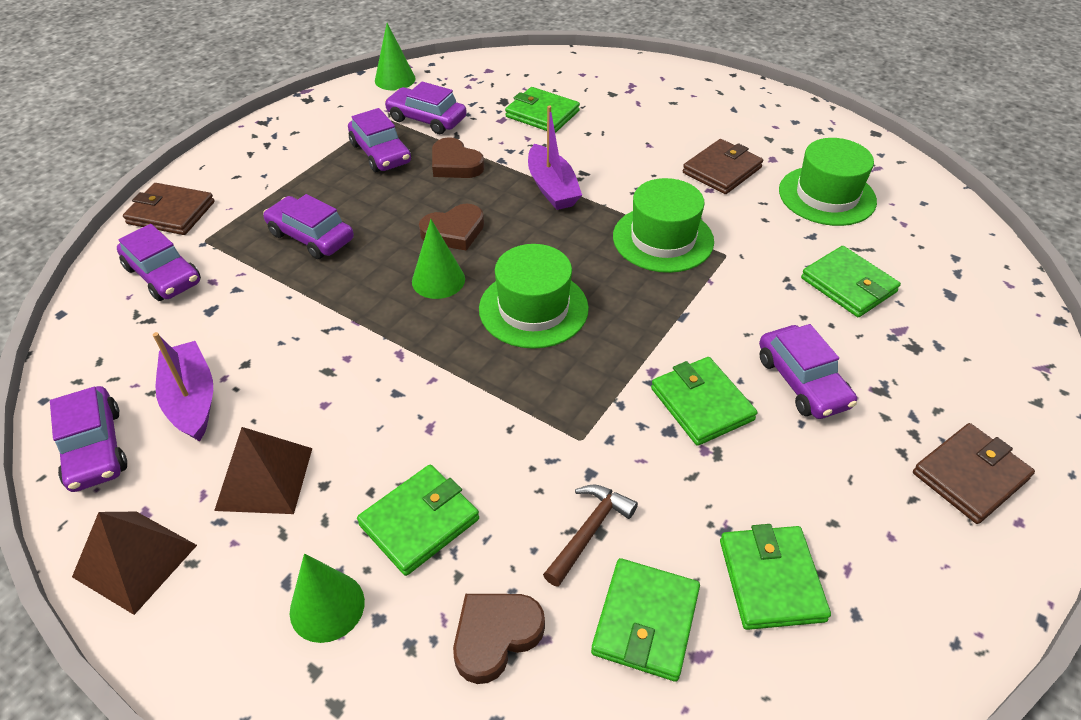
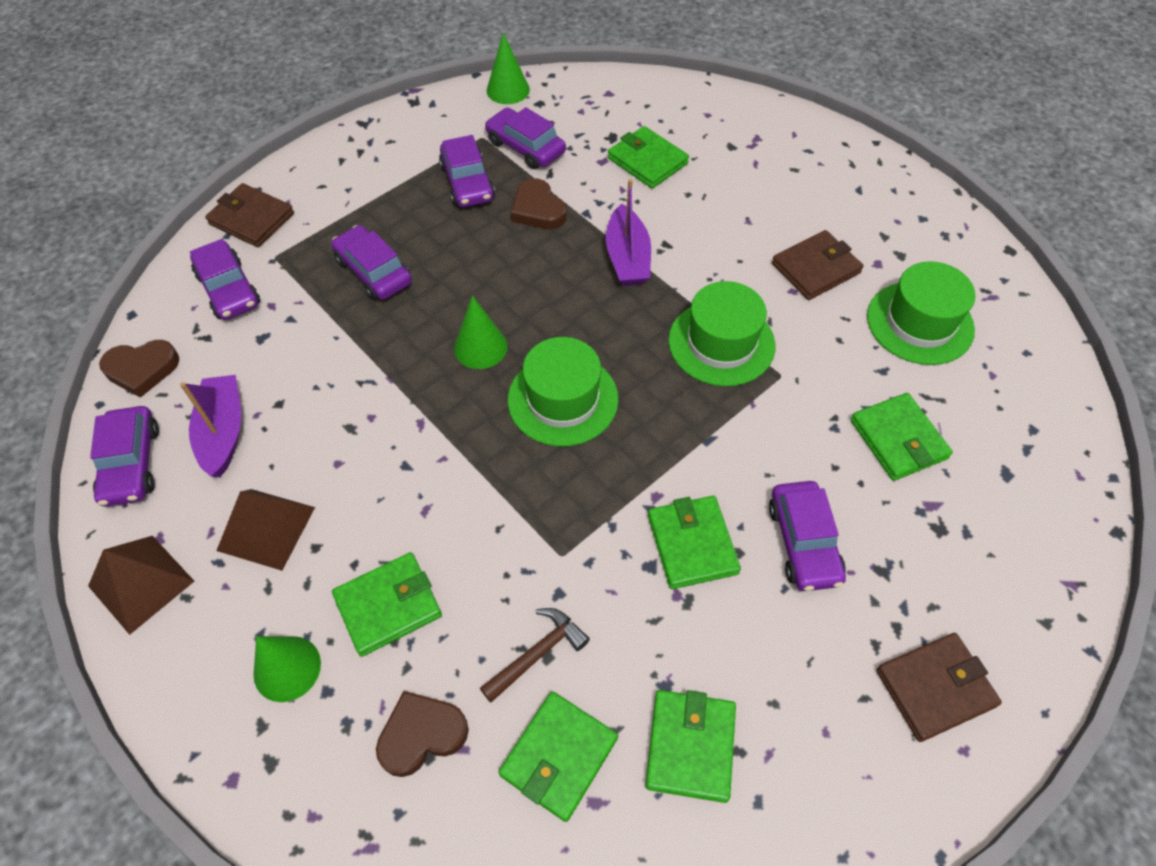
camera: 15 degrees right, 10 degrees up
(454, 231) = (512, 292): brown heart -> brown heart (142, 369)

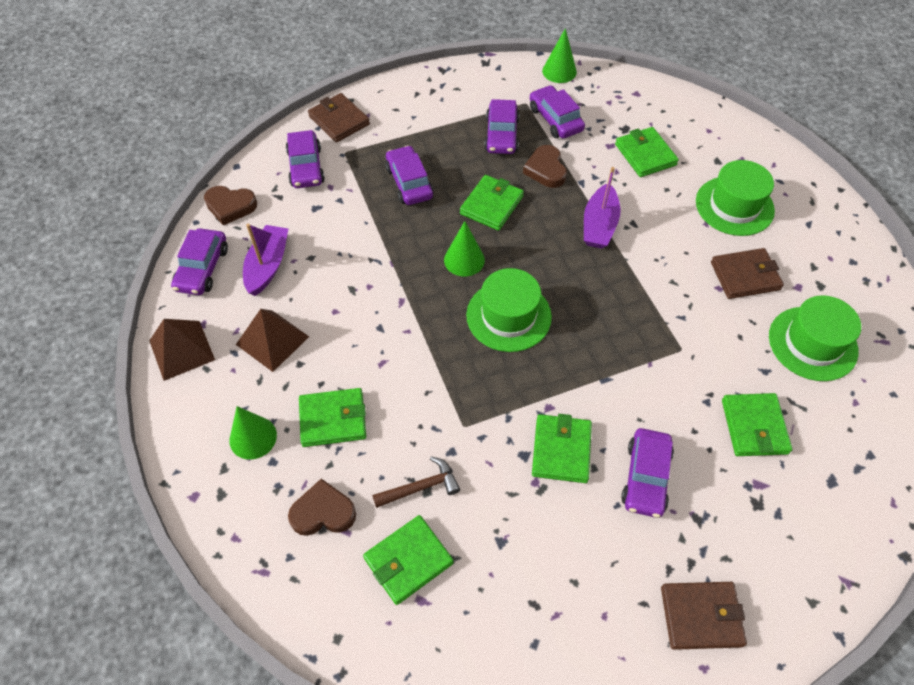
camera: 20 degrees right, 0 degrees up
(690, 746) = (502, 588): green wallet -> green wallet (491, 205)
(721, 343) = (645, 311): green hat -> green hat (734, 206)

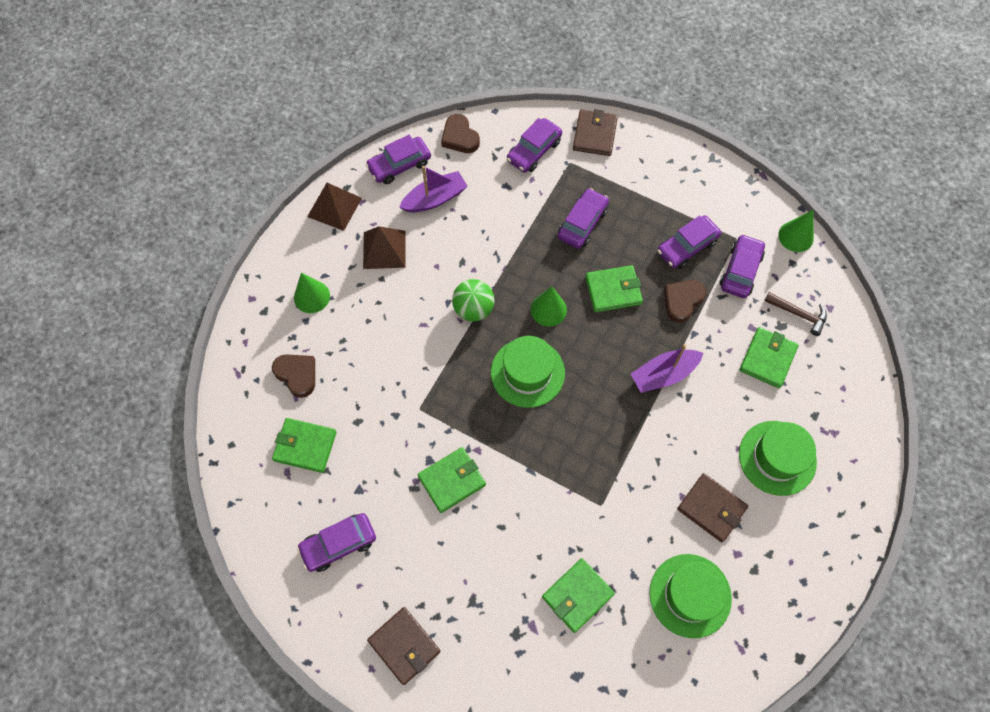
camera: 50 degrees right, 10 degrees up
(333, 419) = (360, 330): green wallet -> none
(407, 313) = (473, 309): none -> green ball
(420, 487) = (357, 416): brown hammer -> brown hammer (798, 314)
(646, 477) = (476, 548): purple car -> purple car (339, 544)

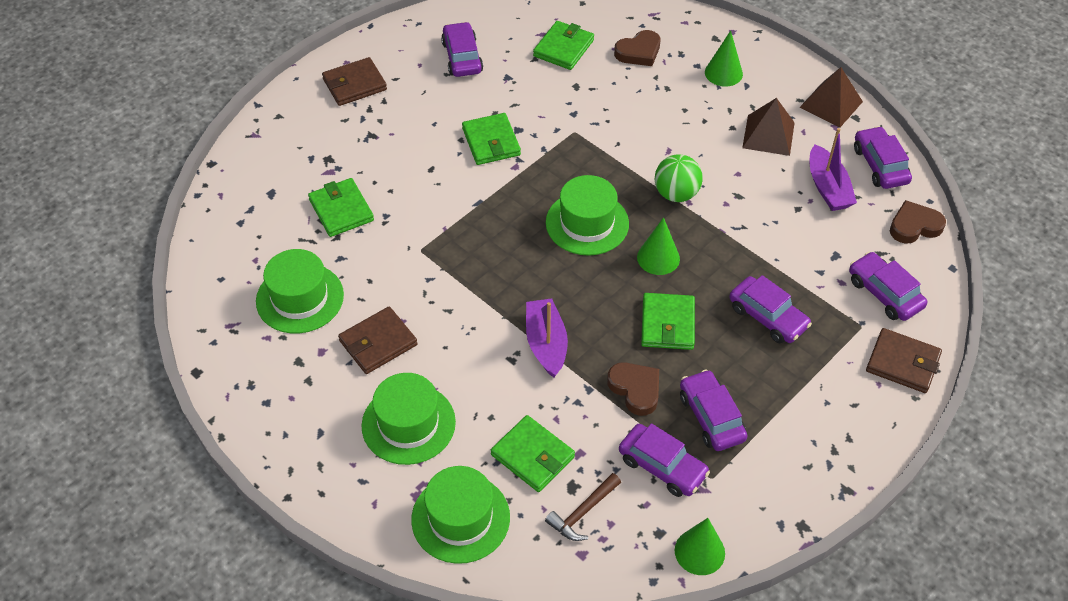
camera: 105 degrees right, 15 degrees down
(838, 395) = (460, 518): none -> green hat

